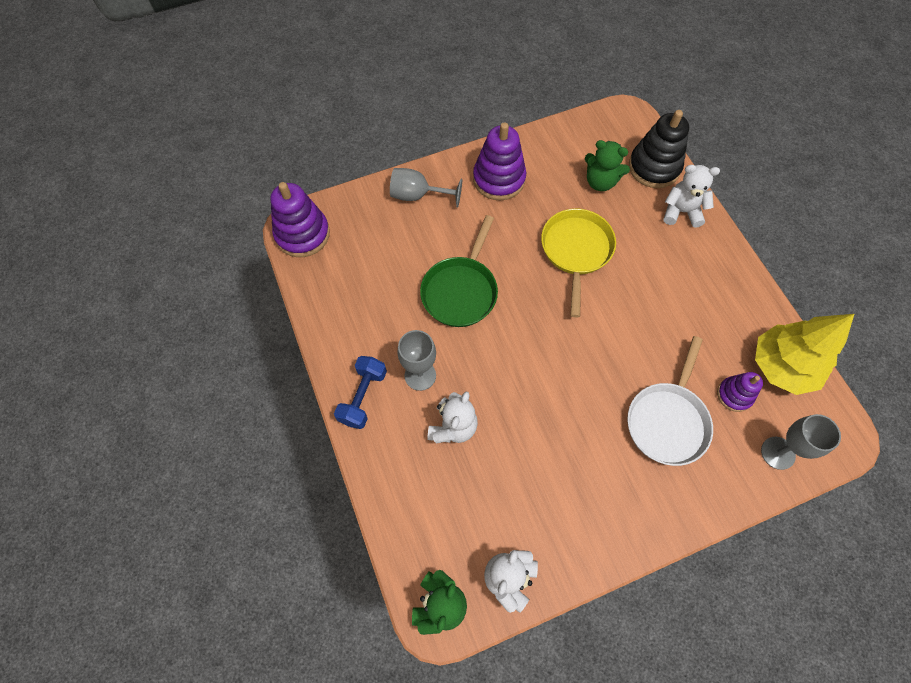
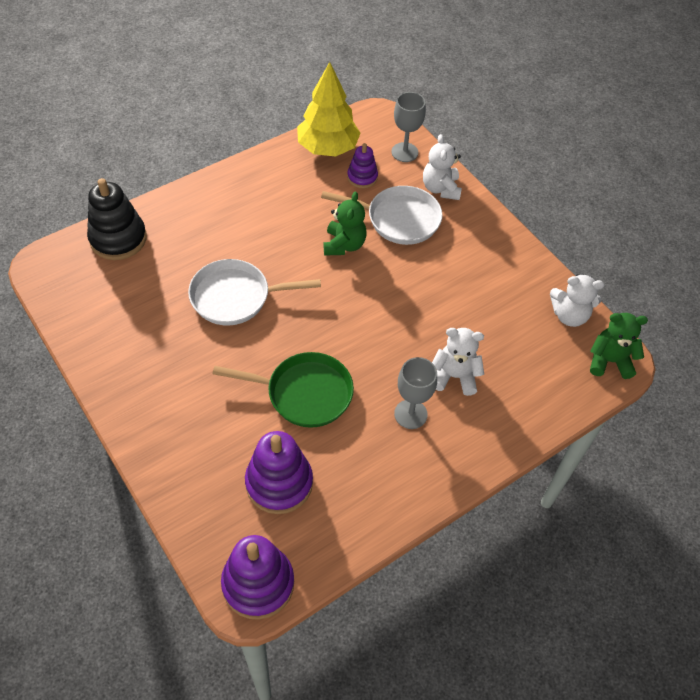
camera: 105 degrees left, 10 degrees down
(363, 397) = (449, 462): blue dumbbell -> none
(418, 195) = (181, 460): grey goblet -> none
(499, 179) = (147, 378): purple stacking toy -> purple stacking toy (279, 483)
(576, 251) = (236, 297): yellow pan -> white pan
(600, 181) = (142, 283): green teddy bear -> green teddy bear (344, 245)
(681, 211) = (174, 215): white teddy bear -> white teddy bear (441, 188)

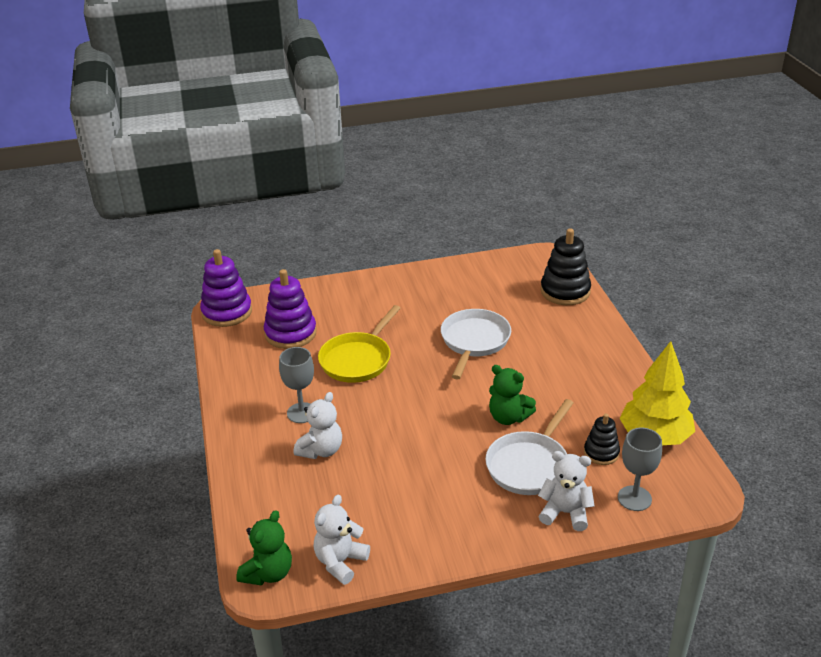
camera: 115 degrees right, 20 degrees down
(304, 393) = (358, 359): green pan -> yellow pan
(362, 177) = (601, 453): purple stacking toy -> black stacking toy

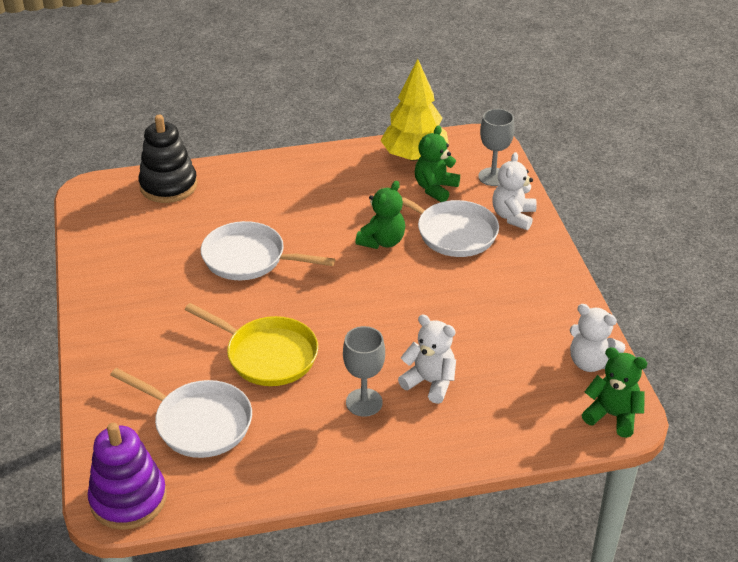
camera: 90 degrees left, 5 degrees up
(290, 333) = (198, 422): purple stacking toy -> white pan
(601, 453) = (435, 188): black stacking toy -> green teddy bear

